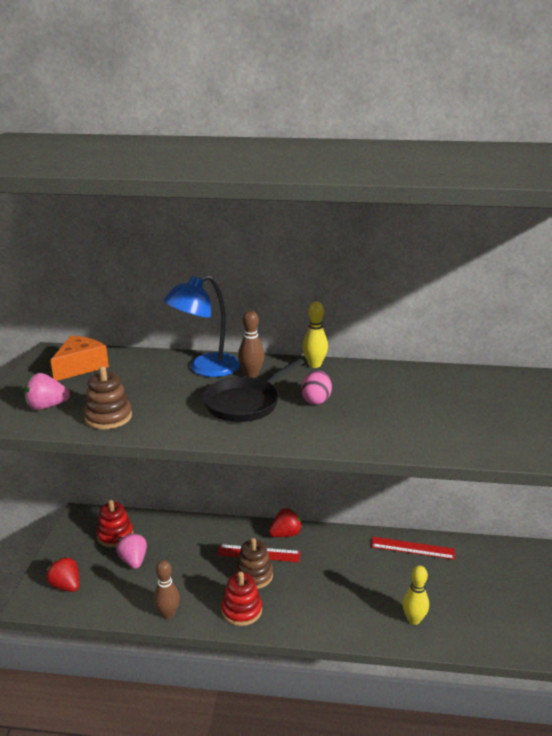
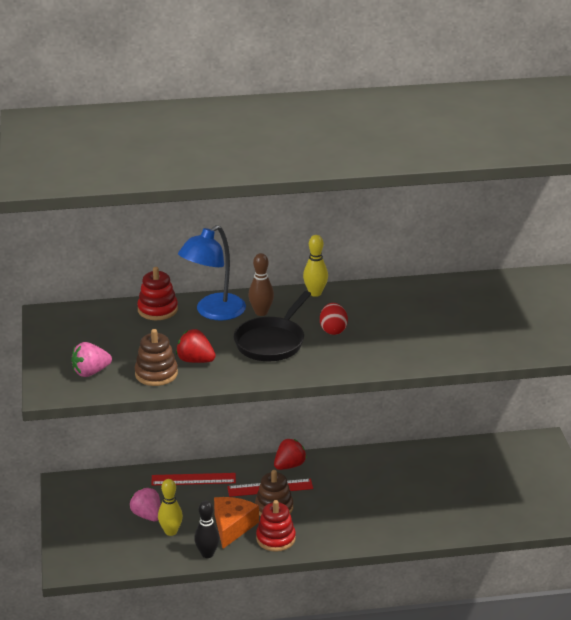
camera: 15 degrees left, 5 degrees up
(66, 586) = (93, 548): red strawberry -> red strawberry (195, 360)
(80, 367) = (89, 327): orange cheese -> orange cheese (232, 527)
(115, 535) = (114, 496): red stacking toy -> red stacking toy (157, 310)
(168, 614) = (207, 554): brown bowling pin -> black bowling pin
(316, 400) = (333, 330): pink egg -> red egg
(412, 548) = (418, 458): red ruler -> red ruler (193, 479)
(413, 619) = (435, 518): yellow bowling pin -> yellow bowling pin (171, 531)

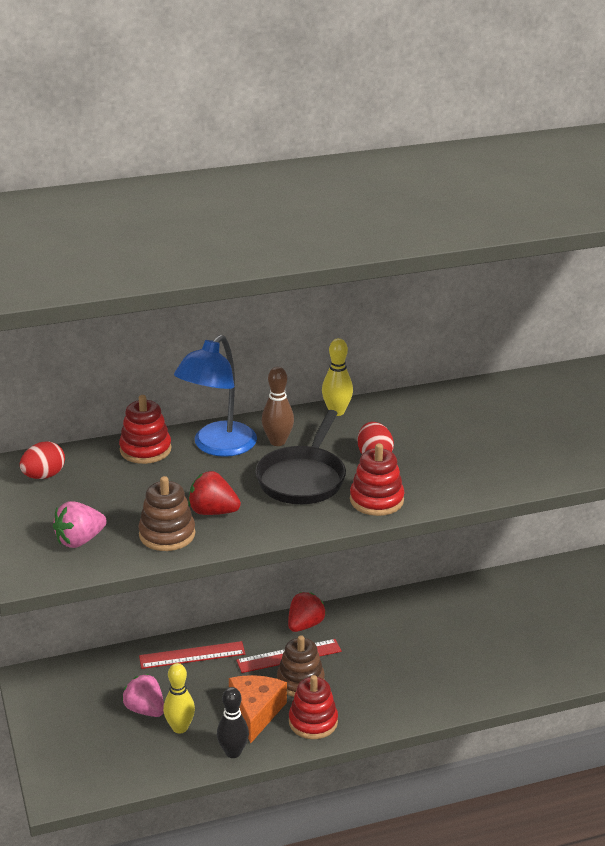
camera: 10 degrees left, 0 degrees up
(76, 323) = (44, 476): none -> red egg
(323, 363) = (376, 500): none -> red stacking toy

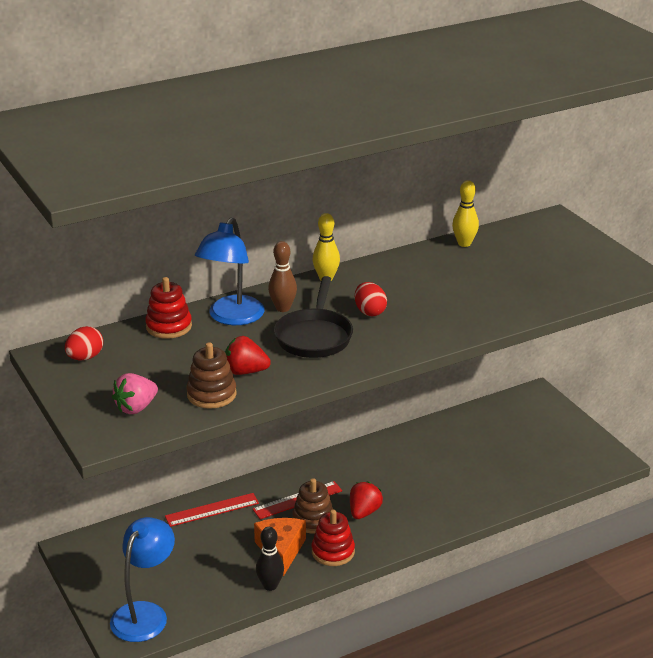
camera: 10 degrees left, 0 degrees up
(88, 766) = (145, 613): none -> blue lamp
(145, 710) = (183, 560): pink strawberry -> none
(180, 728) = (218, 571): yellow bowling pin -> yellow bowling pin (464, 243)
(305, 625) = (304, 473): red strawberry -> red strawberry (364, 512)
(376, 500) = (383, 347): red stacking toy -> none

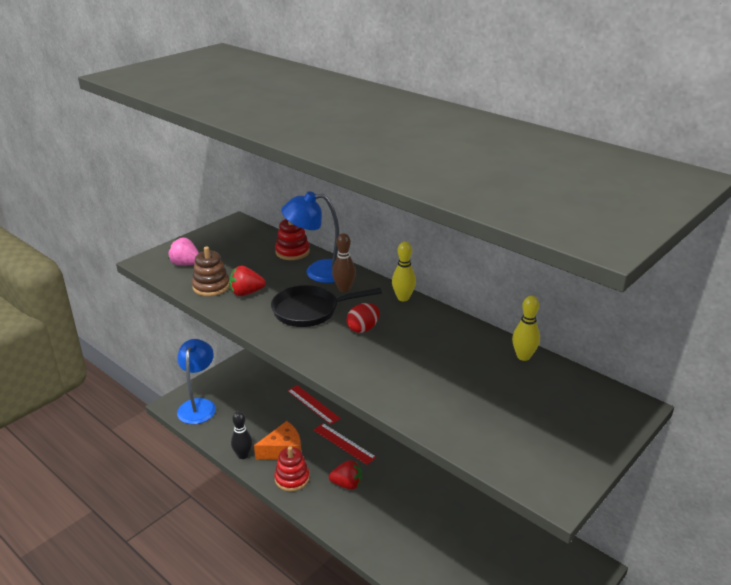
camera: 70 degrees right, 0 degrees up
(85, 357) = (239, 234): red egg -> none
(145, 613) = (198, 405): blue lamp -> blue lamp turned 90 degrees counterclockwise
(245, 371) = (246, 293): red strawberry -> red strawberry turned 90 degrees counterclockwise
(313, 520) = (324, 458): brown stacking toy -> none

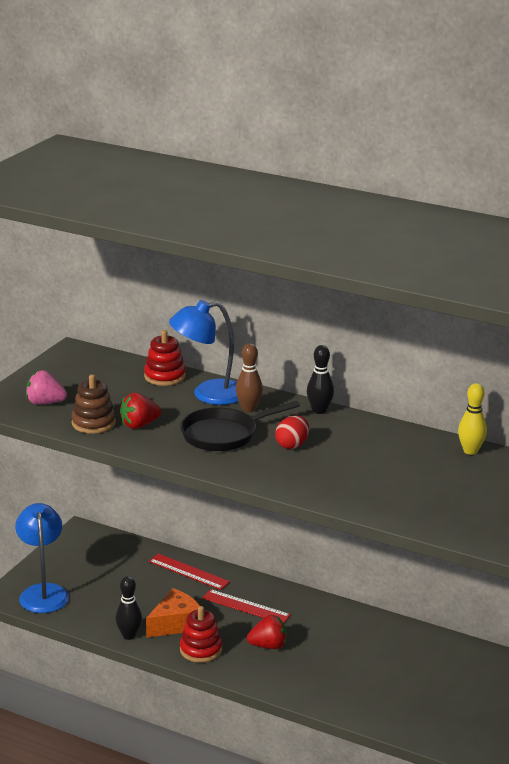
camera: 15 degrees left, 5 degrees down
(403, 298) = (319, 410): yellow bowling pin -> black bowling pin

